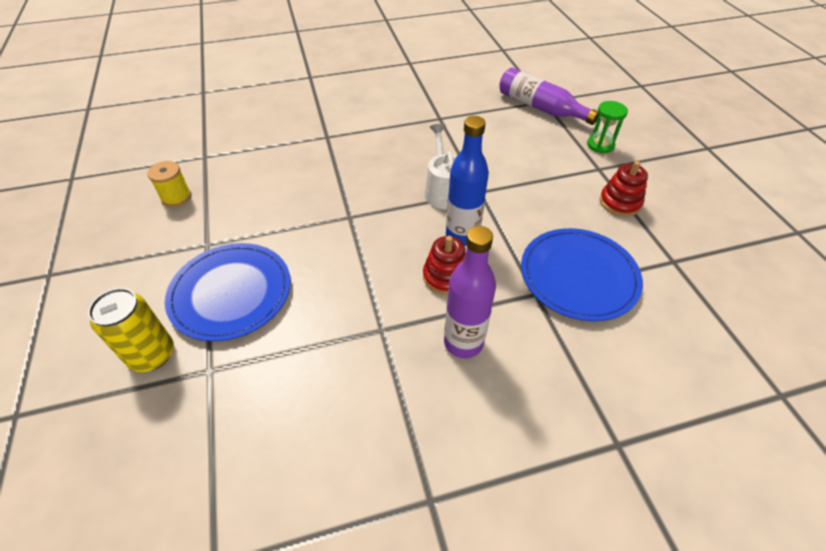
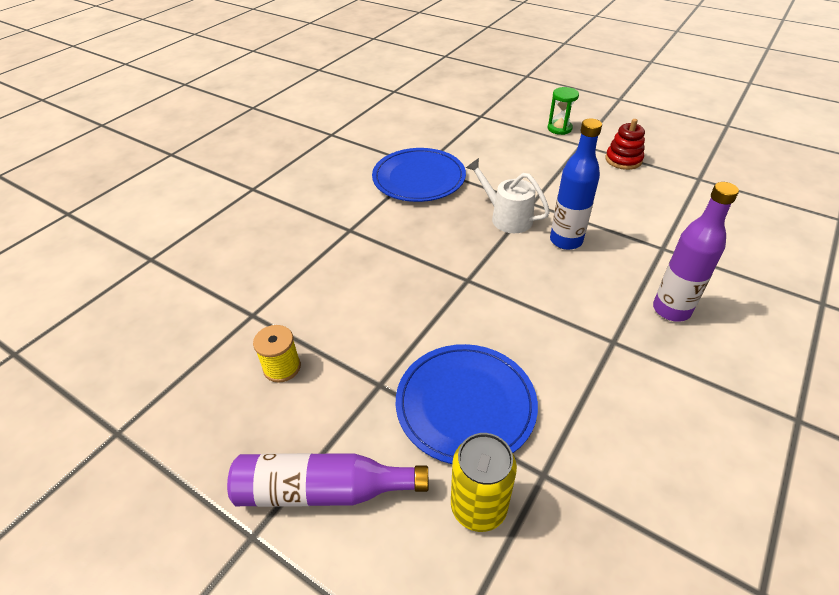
camera: 40 degrees left, 5 degrees down
(446, 276) = (597, 275): red stacking toy -> none
(540, 107) = (484, 122): purple bottle -> purple bottle (322, 490)
(578, 276) = (668, 220): blue plate -> blue plate (419, 178)

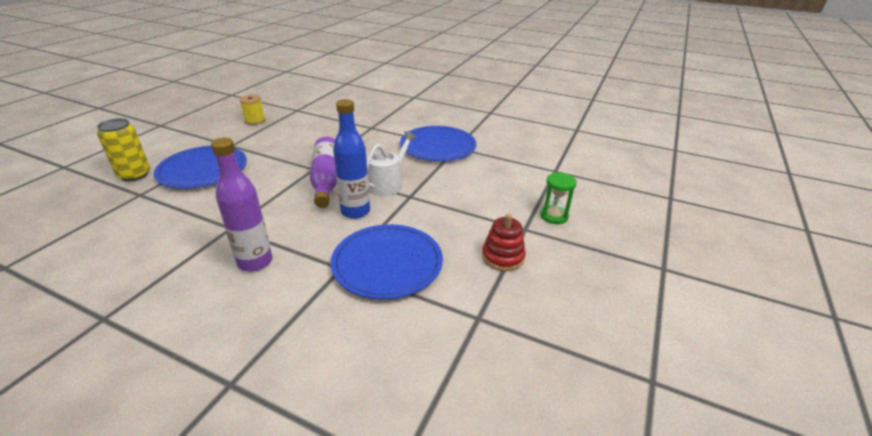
camera: 80 degrees right, 10 degrees down
(322, 490) = (173, 137): purple bottle -> purple bottle (326, 180)
(648, 220) = (387, 263): none -> blue plate

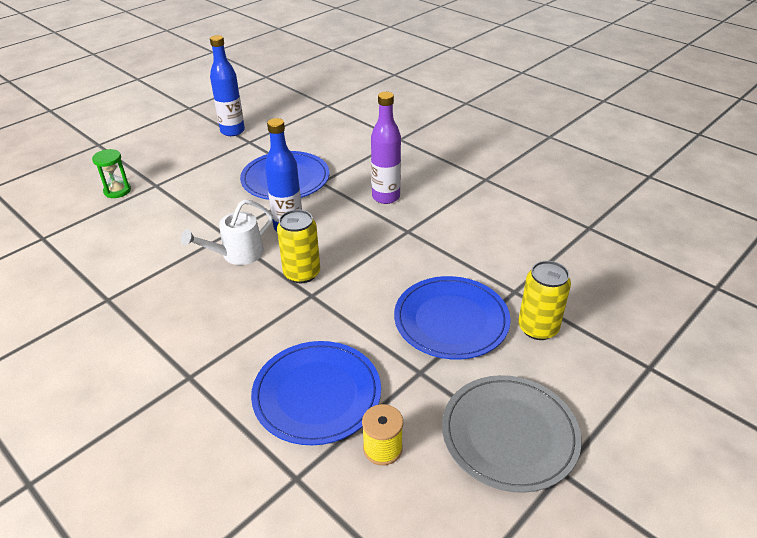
camera: 160 degrees left, 5 degrees up
(182, 132) = (509, 434): none -> grey plate
(326, 180) = (302, 273): purple bottle -> yellow can
(438, 146) = (129, 306): blue plate -> blue plate (317, 394)
(502, 257) = (197, 169): red stacking toy -> none
(521, 335) = (232, 131): none -> blue bottle

